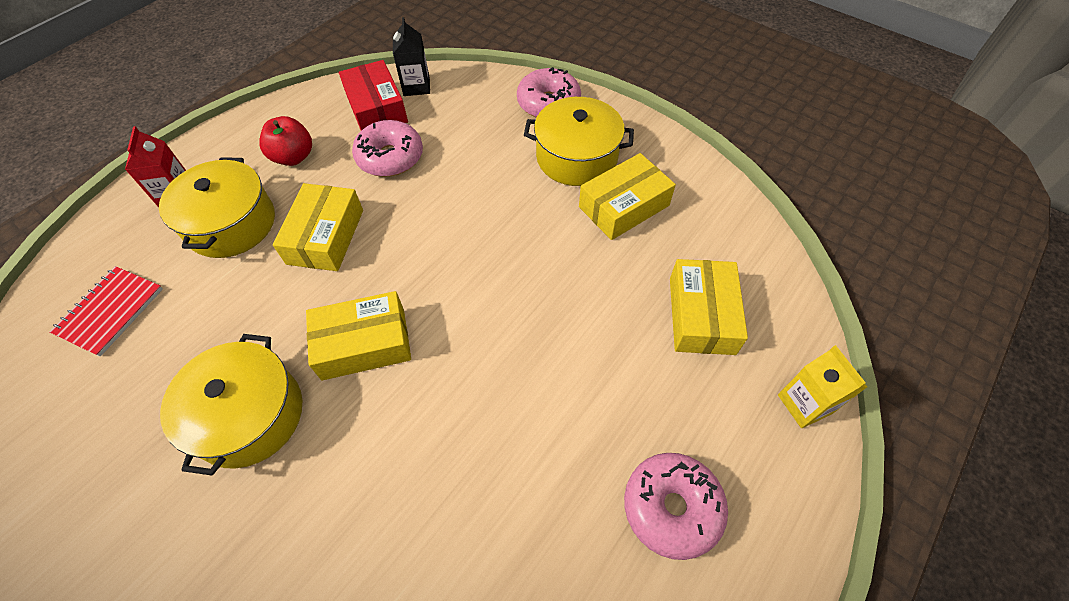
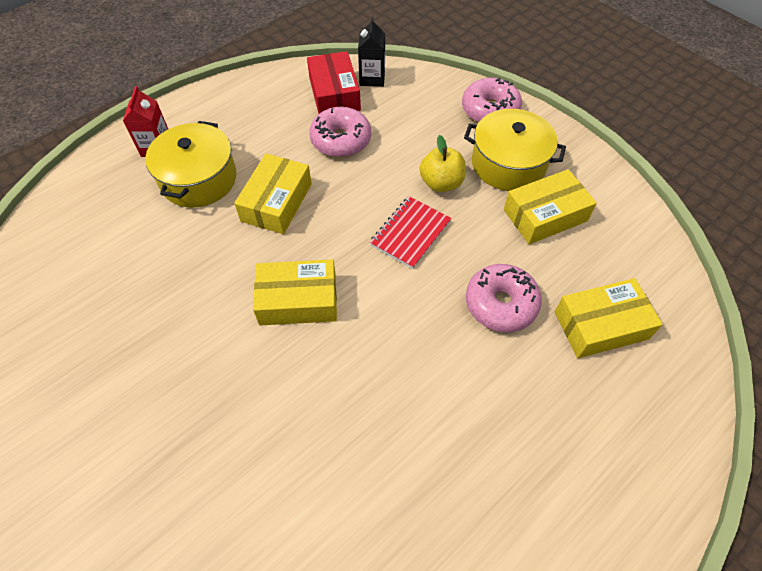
camera: 10 degrees right, 0 degrees up
(110, 311) = (93, 238): red notebook -> red notebook (410, 233)
(249, 415) = (196, 344): yellow pot -> none
(293, 157) = (257, 128): red apple -> none
(507, 188) = (441, 183): none -> yellow apple
(671, 507) = (545, 487): pink donut -> pink donut (500, 304)
(701, 315) = (601, 325): yellow box -> yellow box turned 60 degrees clockwise
(804, 404) = (683, 421): yellow carton -> none

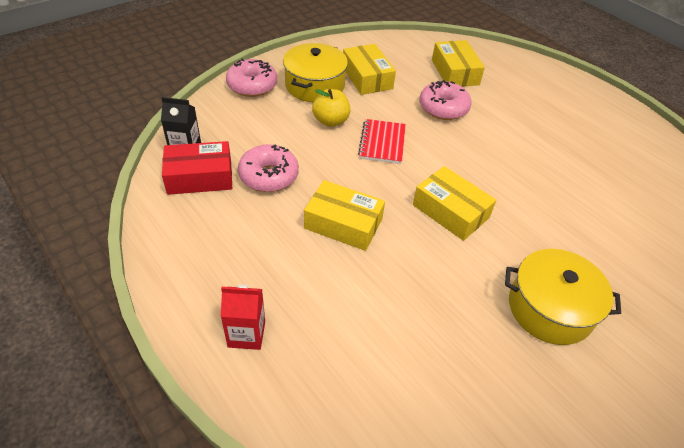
camera: 90 degrees left, 10 degrees down
(198, 179) = (305, 288): yellow pot -> yellow pot (550, 308)
(298, 300) = (450, 211): yellow box -> yellow box turned 45 degrees counterclockwise
(410, 233) = (382, 143): red notebook -> red notebook turned 60 degrees clockwise

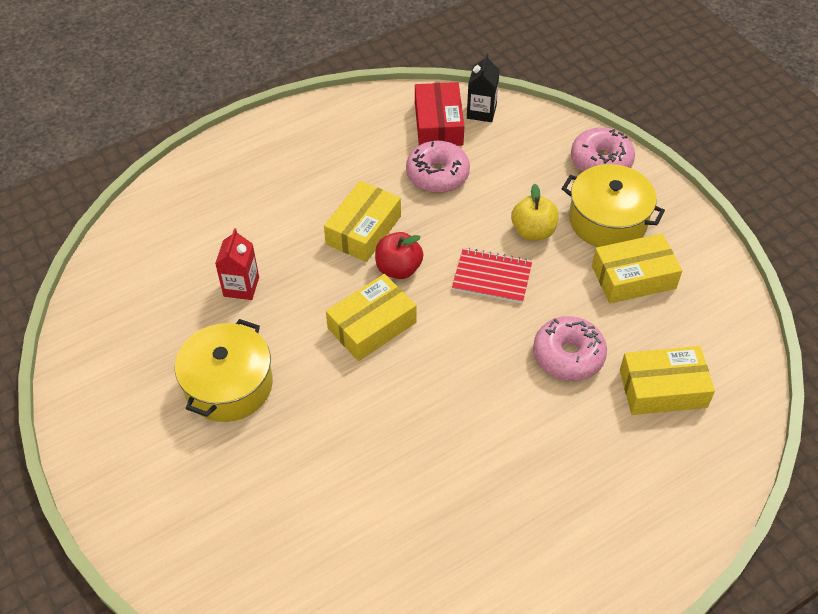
camera: 100 degrees right, 5 degrees up
(246, 334) = (250, 160): red carton -> red carton (241, 287)
(385, 197) = (398, 268): none -> red apple

